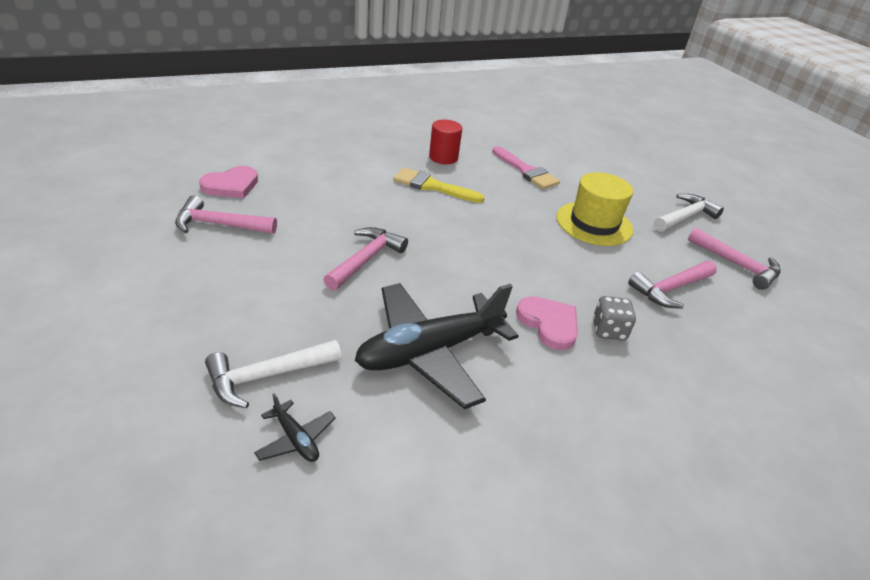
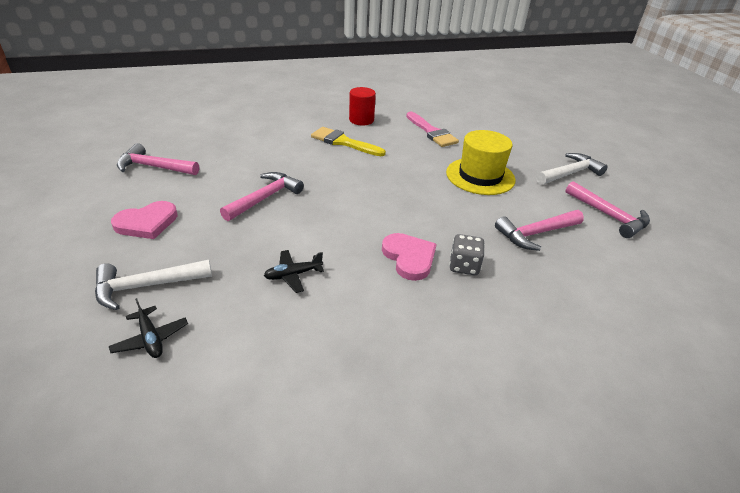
camera: 10 degrees right, 0 degrees up
(231, 185) = (175, 138): pink heart -> pink heart (147, 223)
(430, 351) = (293, 275): black plane -> black plane, size x0.41

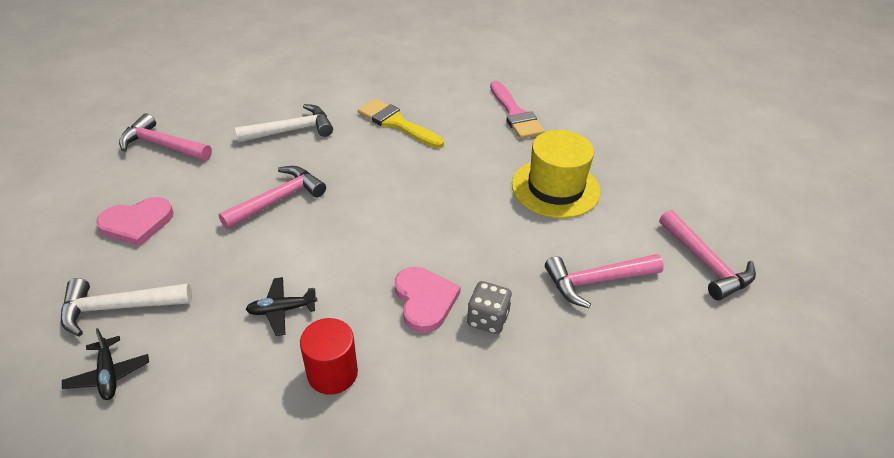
camera: 10 degrees right, 5 degrees up
(361, 120) = (429, 89): red cylinder -> red cylinder (332, 373)
(570, 173) = (679, 192): white hammer -> white hammer (292, 130)

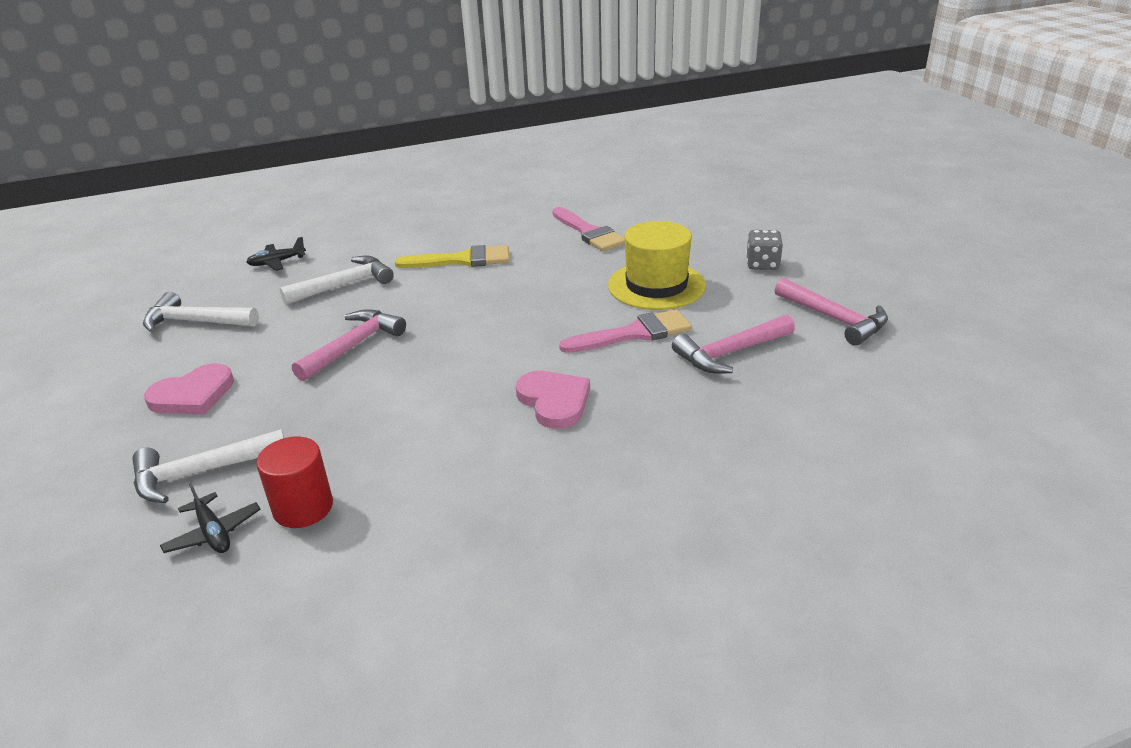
camera: 10 degrees left, 10 degrees down
(162, 145) = (195, 322): pink hammer -> white hammer
(282, 310) = (397, 438): black plane -> black plane (277, 262)
(332, 373) = (477, 481): red cylinder -> red cylinder (303, 508)
(396, 123) = (462, 260): yellow brush -> yellow brush turned 150 degrees clockwise
(488, 319) = (629, 404): grey dice -> grey dice (762, 264)
(518, 239) = (634, 333): none -> pink brush

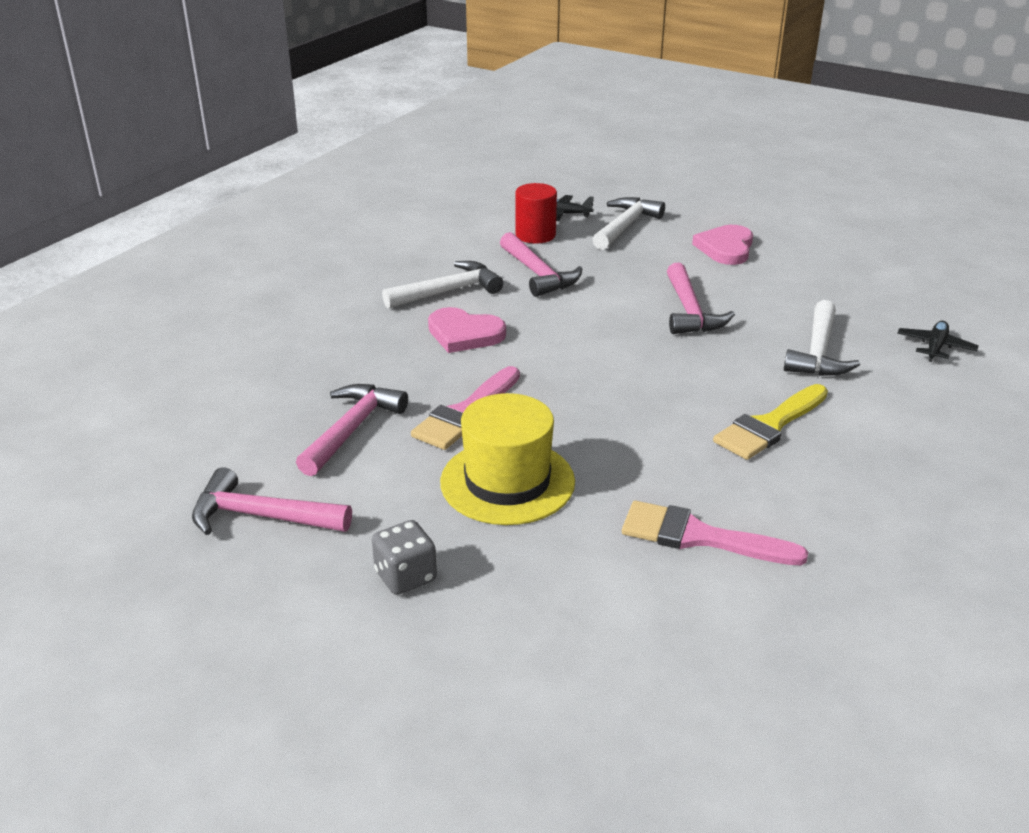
camera: 140 degrees right, 0 degrees up
(195, 322) = (852, 280): white hammer -> white hammer (448, 291)
(394, 443) = (538, 274): none -> pink hammer

